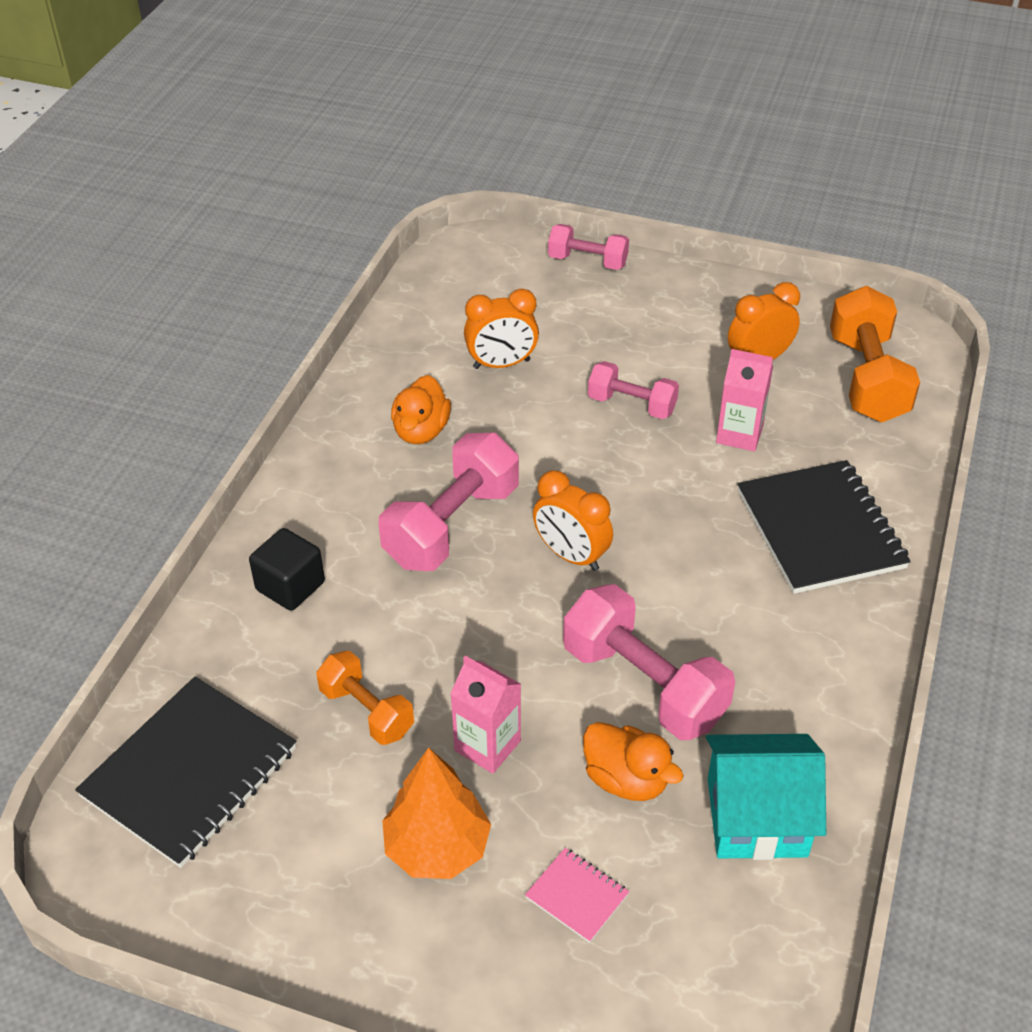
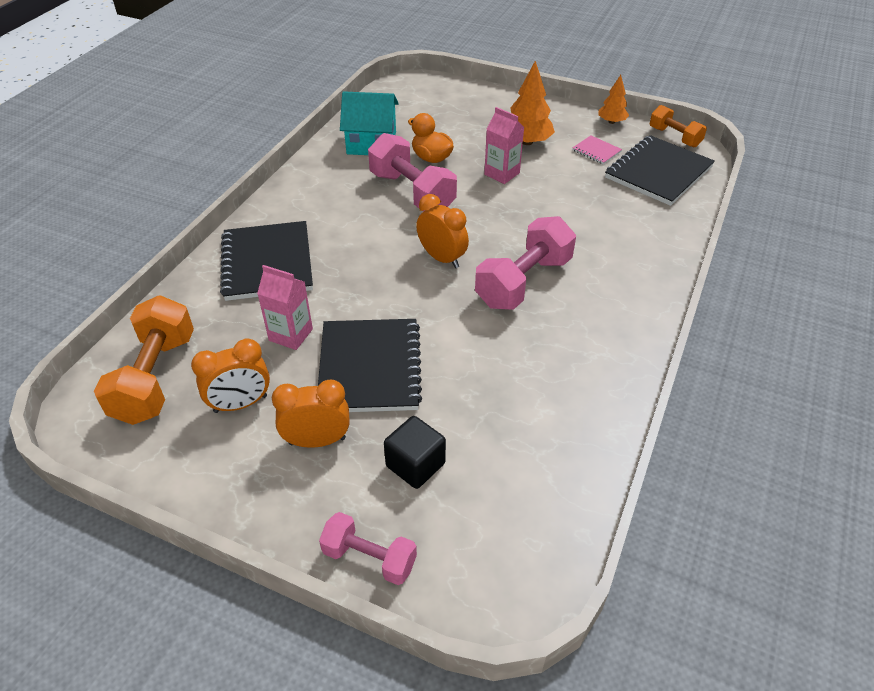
camera: 175 degrees left, 0 degrees up
(243, 938) = (611, 122): none -> orange tree
(290, 586) = (629, 252): black cube -> black cube (415, 465)
(367, 711) = (569, 190): orange dumbbell -> orange dumbbell (674, 137)
(421, 431) = (551, 356): orange duck -> none
(501, 364) = (480, 419): orange clock -> orange clock (317, 441)
(577, 896) = (463, 125): pink notebook -> pink notebook (596, 151)
(631, 405) = (370, 367): pink dumbbell -> black notebook

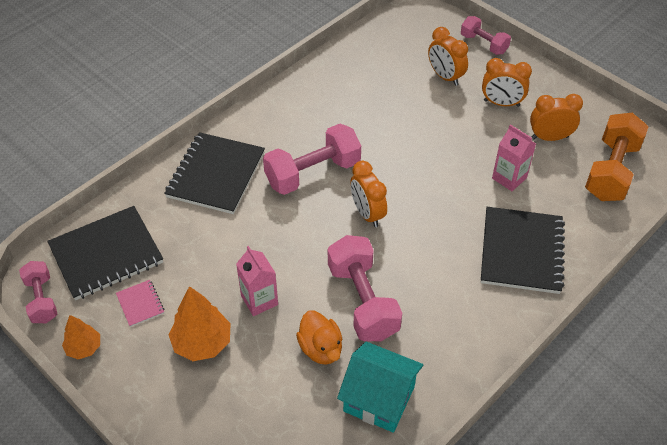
camera: 160 degrees left, 5 degrees up
(370, 367) = (456, 139): black notebook -> black notebook (215, 175)
(415, 465) = (445, 77): black cube -> orange clock
(674, 137) = (42, 300): orange dumbbell -> pink dumbbell

